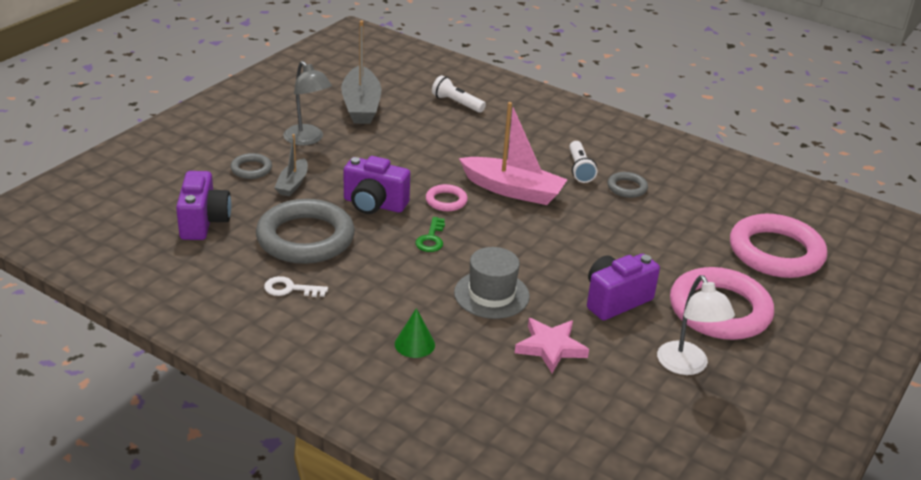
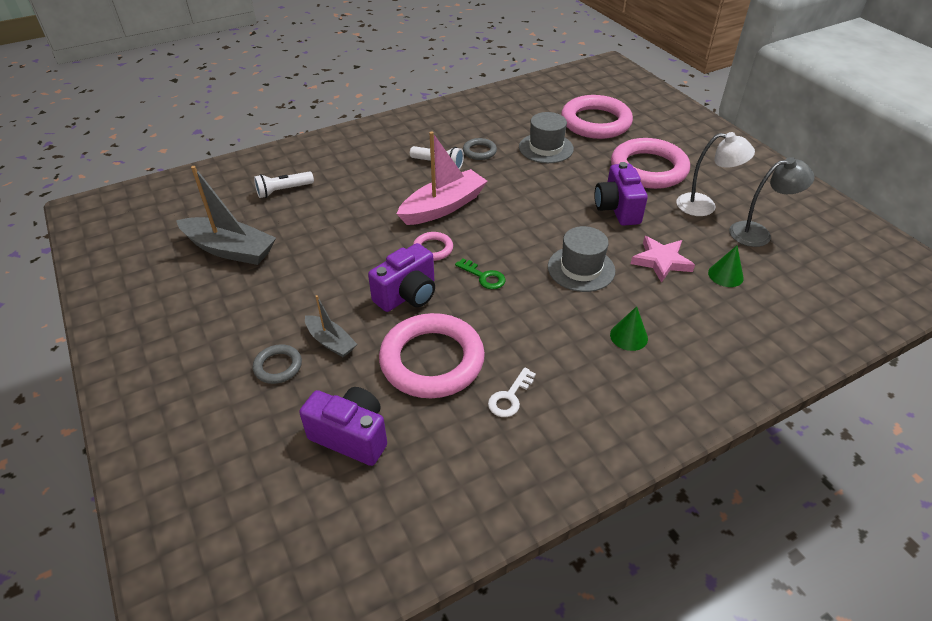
camera: 60 degrees left, 10 degrees up
(305, 238) = (432, 360): grey ring -> pink ring
(307, 139) = (258, 306): grey lamp -> grey lamp (758, 233)
(567, 400) = (725, 275): none -> green cone
(681, 228) = (546, 148): none -> grey hat

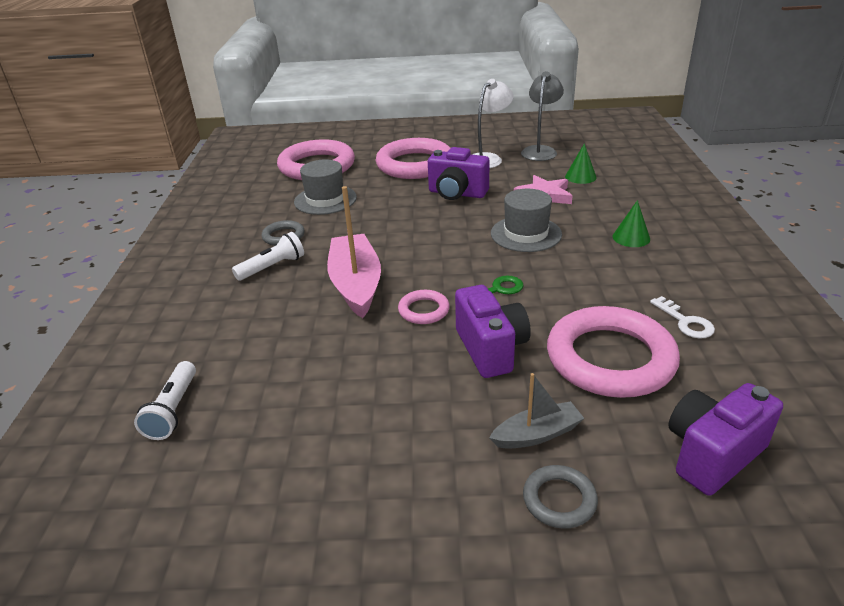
camera: 60 degrees left, 10 degrees down
(230, 249) = (256, 504): grey boat -> none

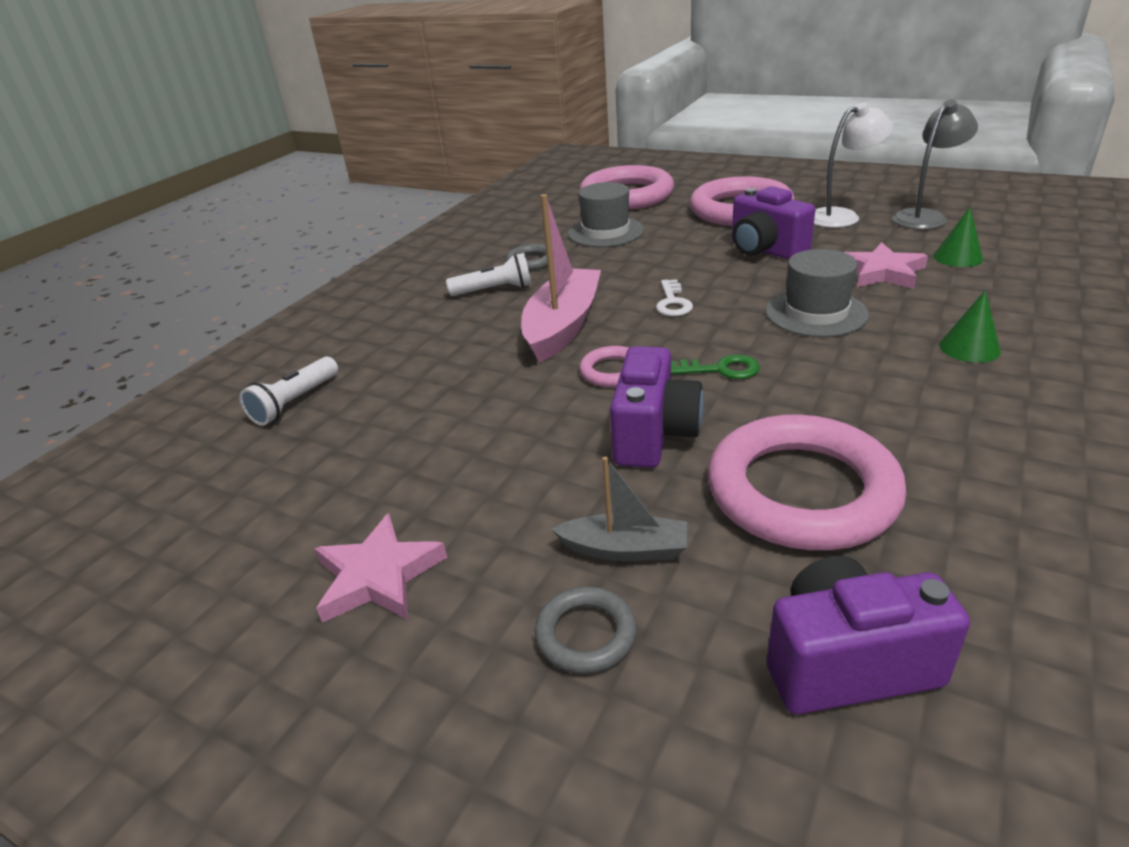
camera: 30 degrees right, 0 degrees up
(380, 521) = (378, 576): none -> pink star
(685, 322) = (960, 477): white key -> white key (673, 302)

